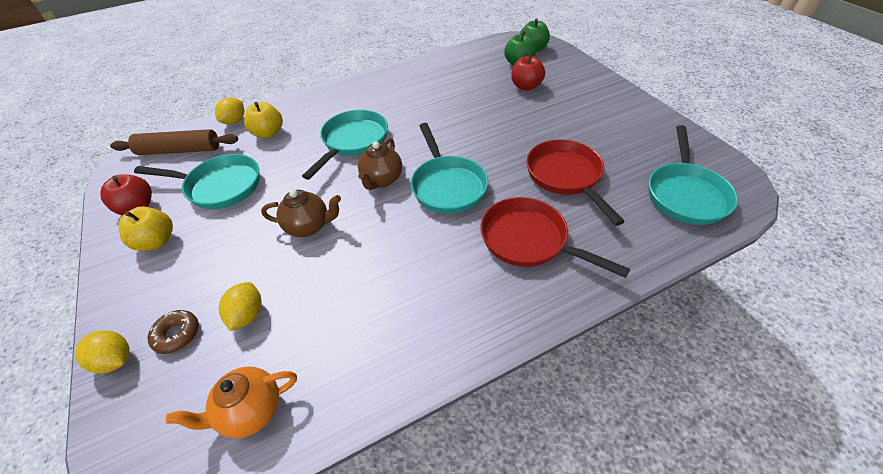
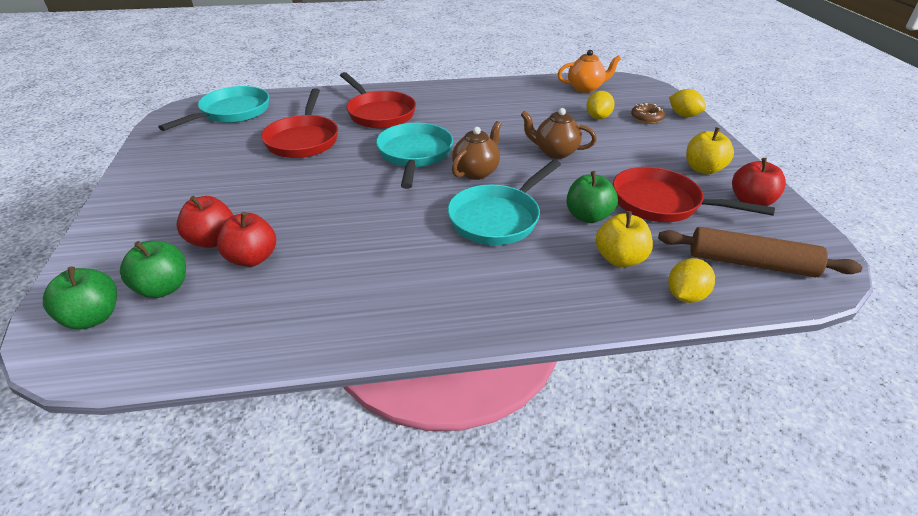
camera: 165 degrees left, 10 degrees down
(220, 186) = (661, 203): turquoise pan -> red pan
(285, 159) = (588, 216): none -> green apple
(491, 84) = (252, 258): none -> red apple

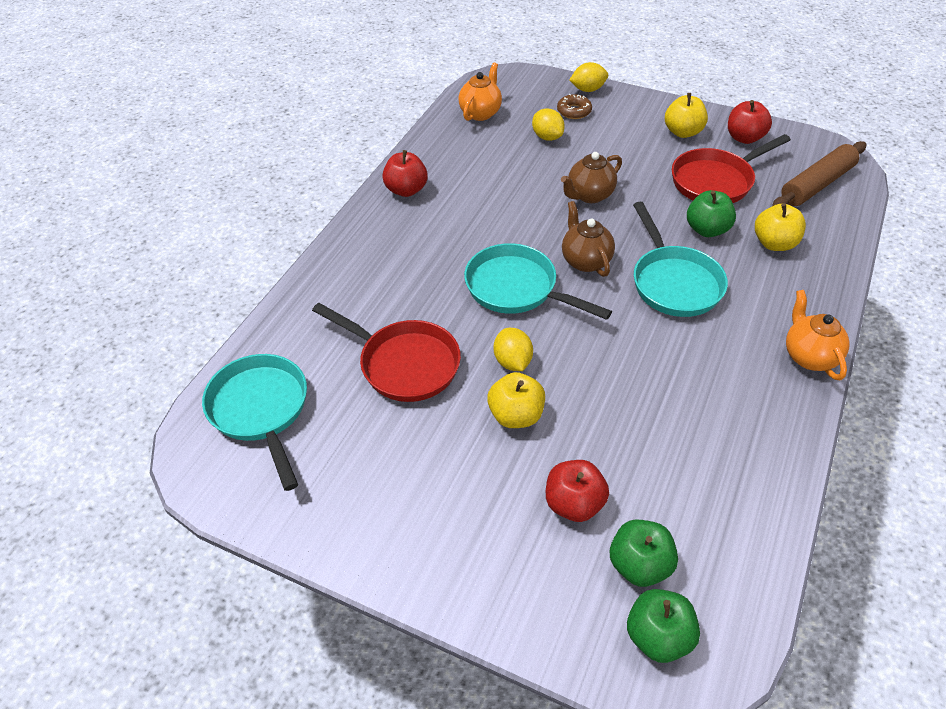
camera: 55 degrees left, 10 degrees up
(252, 258) = (630, 478): red apple -> red apple (406, 190)
(285, 192) = (516, 415): none -> yellow apple
(379, 113) = (395, 278): red pan -> none
(480, 322) = (809, 356): none -> orange teapot
(685, 296) = (835, 236): yellow lemon -> yellow lemon (512, 361)

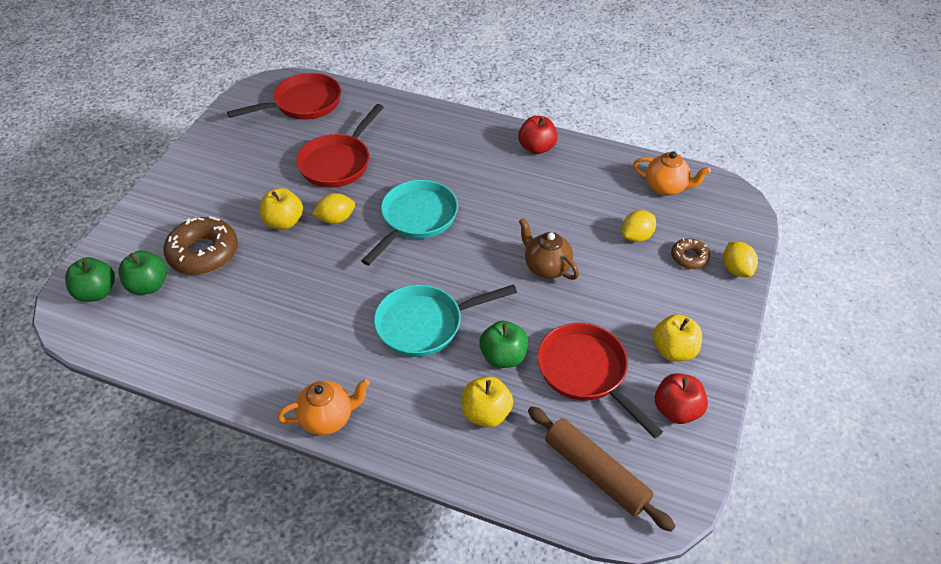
camera: 85 degrees right, 0 degrees up
(261, 410) = (303, 104): turquoise pan -> red pan
(574, 504) = (203, 253): red apple -> brown donut
(585, 261) = (452, 263): brown teapot -> none

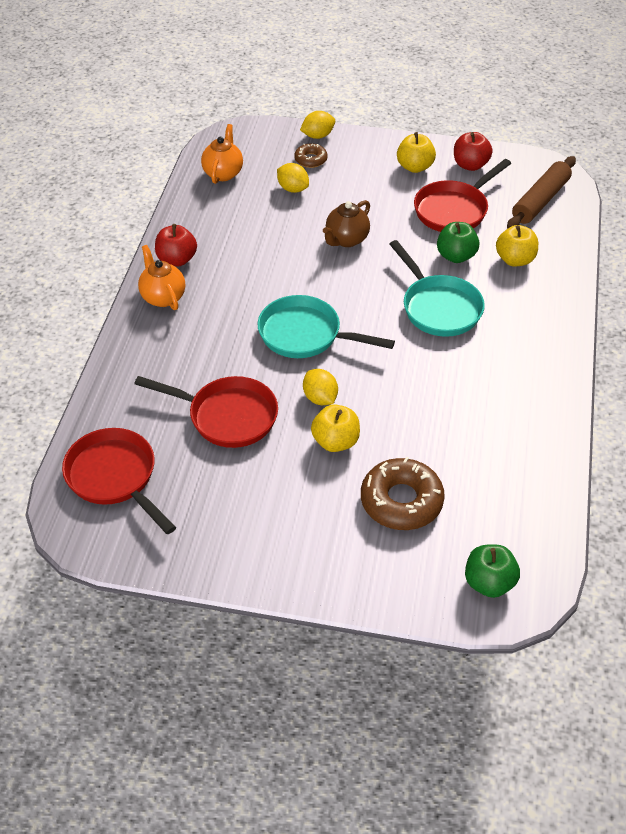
camera: 100 degrees left, 0 degrees up
(148, 285) = (463, 536): green apple -> none
(328, 418) = (560, 352): orange teapot -> orange teapot (163, 297)

